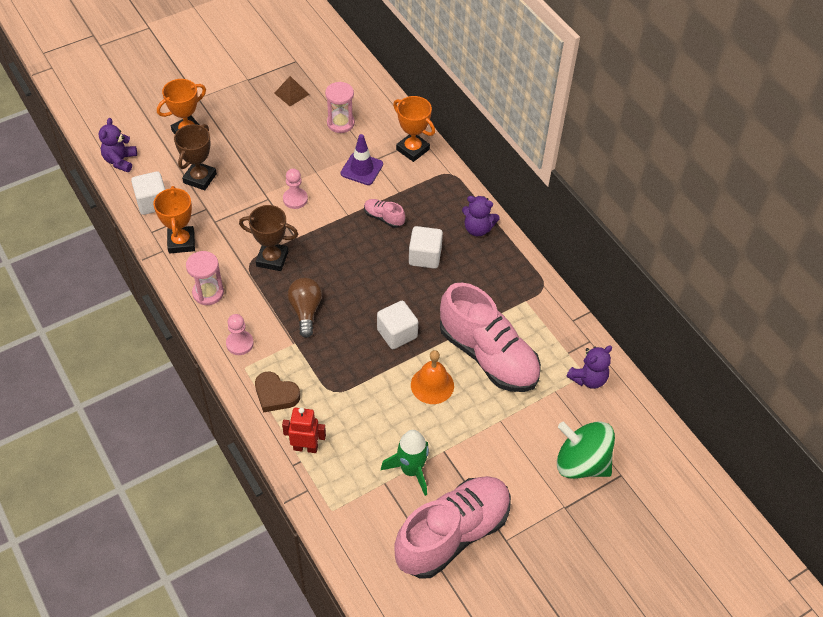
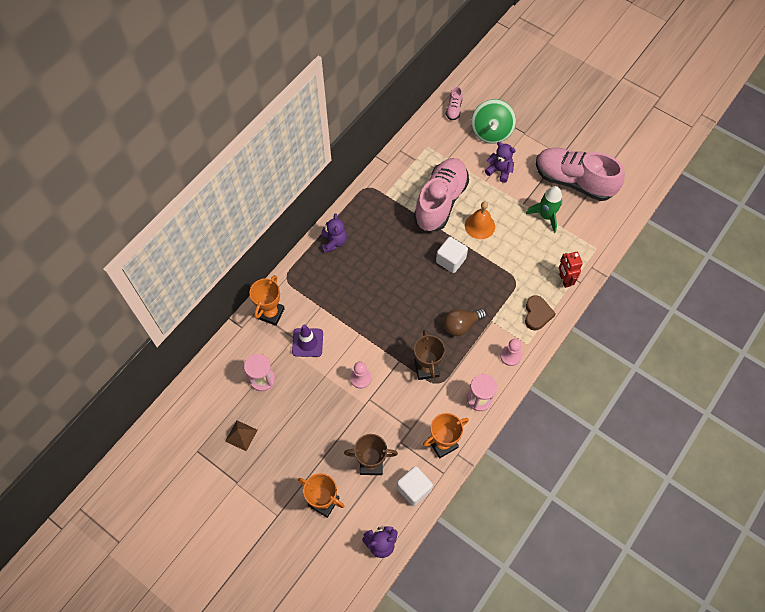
camera: 110 degrees left, 10 degrees up
(384, 218) = (351, 307): pink shoe -> pink shoe (454, 109)
(425, 256) = (375, 267): white cube -> none
(588, 379) = (429, 144): purple teddy bear -> purple teddy bear (499, 171)

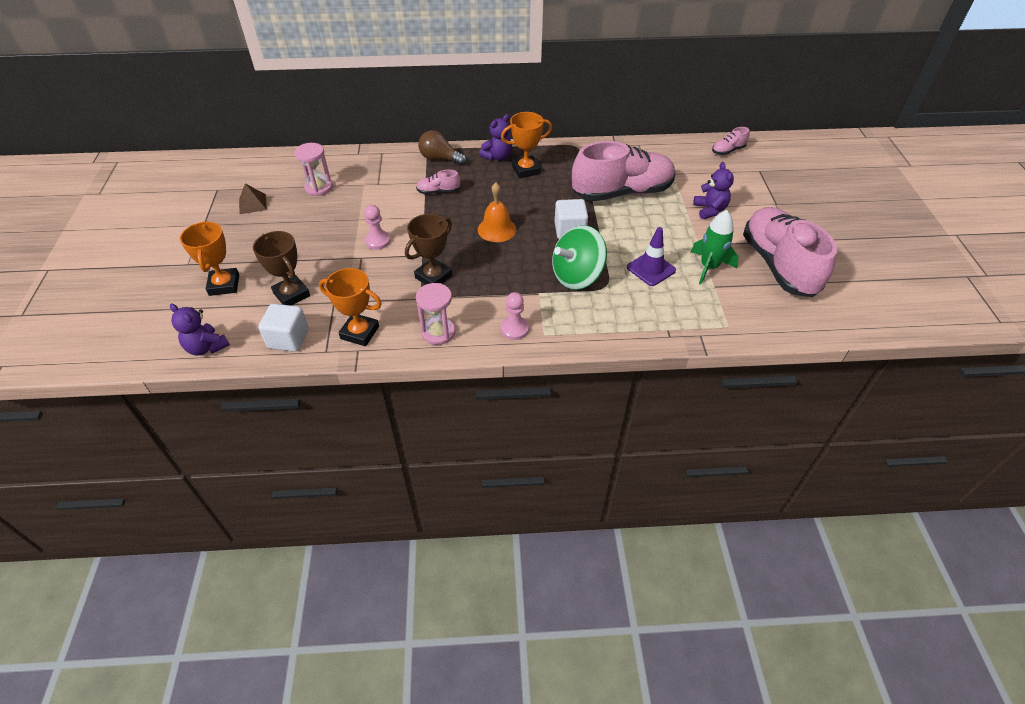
camera: 50 degrees right, 15 degrees down
(271, 313) = (388, 160): orange trophy -> orange trophy (526, 170)
(307, 342) = (381, 193): purple traffic cone -> purple traffic cone (651, 269)
(340, 306) = (438, 192): none -> pink shoe
(461, 325) = (508, 275): brown light bulb -> brown light bulb (440, 159)
(480, 226) = (632, 229): orange bell -> orange bell (497, 229)
(491, 132) = (741, 183): green spinning top -> green spinning top (577, 276)
(537, 314) = (587, 323): brown heart -> none
(564, 280) = (655, 322): red robot -> none

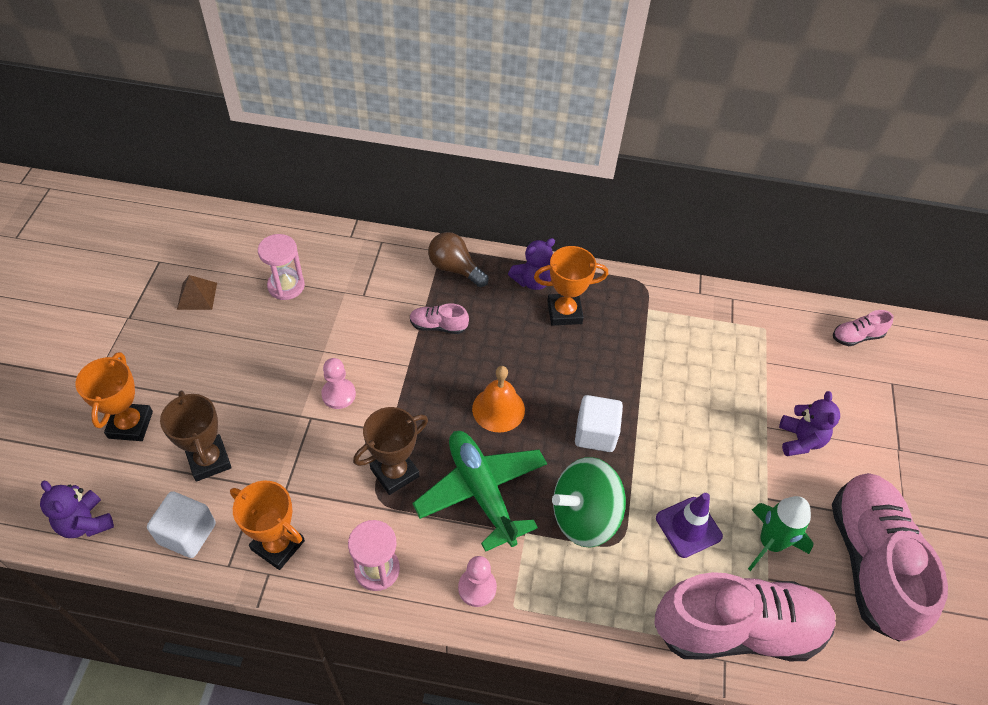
camera: 10 degrees right, 5 degrees up
(500, 276) = (481, 492): none -> green plane
(622, 192) = (685, 381): pink shoe -> pink shoe (737, 629)

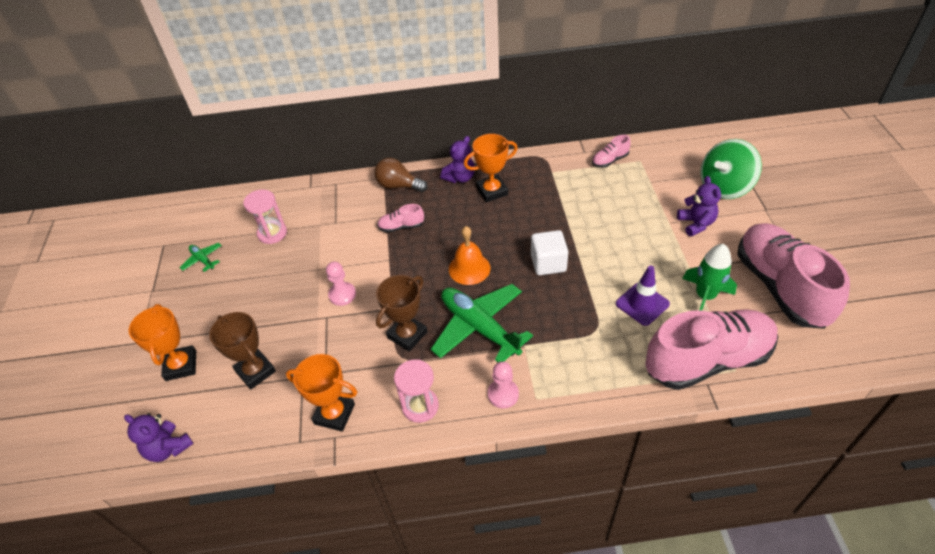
camera: 10 degrees left, 5 degrees down
(187, 533) = (257, 429): white cube -> none
(197, 296) = (203, 260): brown pyramid -> green plane
(584, 516) = (563, 320): green spinning top -> green spinning top (724, 187)
(857, 336) = (705, 148): pink shoe -> pink shoe (609, 160)

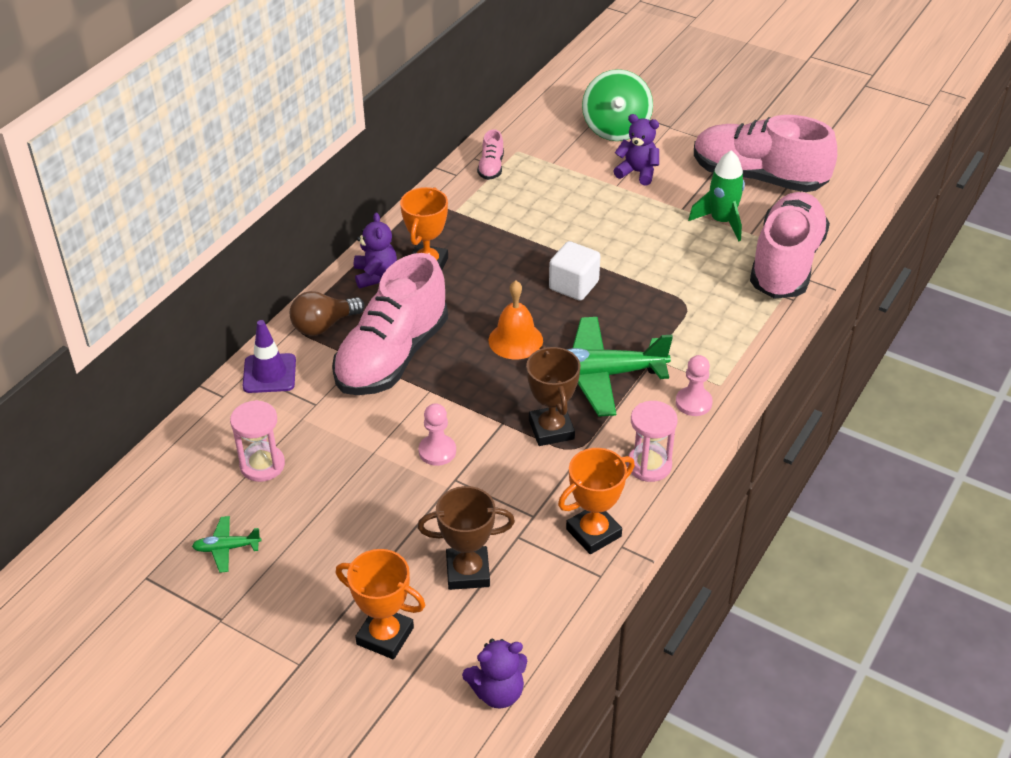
camera: 55 degrees left, 5 degrees down
(401, 227) = (392, 356): pink shoe -> pink shoe, size x2.45
(642, 304) = (689, 260): purple traffic cone -> purple traffic cone (269, 373)

